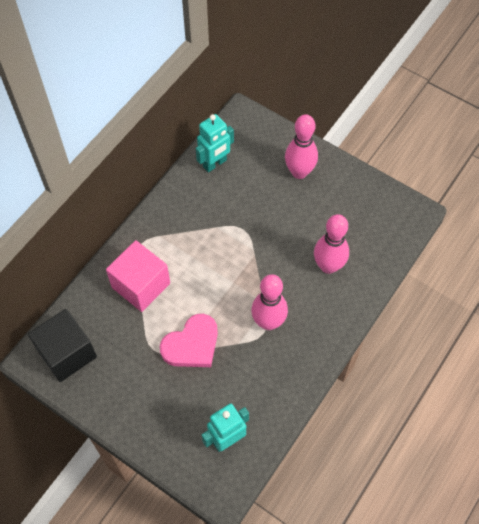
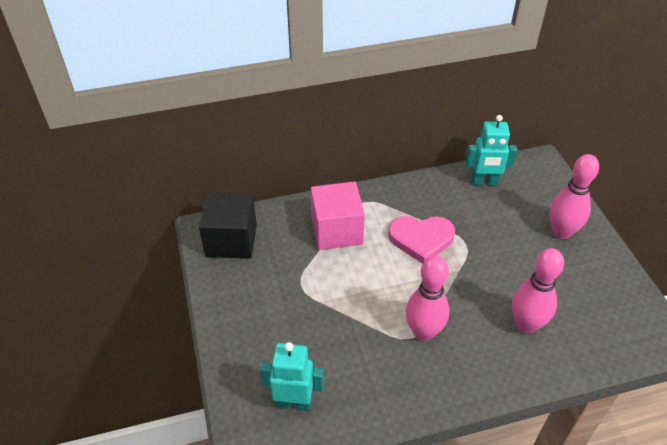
camera: 40 degrees right, 15 degrees down
(192, 344) = (336, 303): pink heart -> pink heart (421, 239)

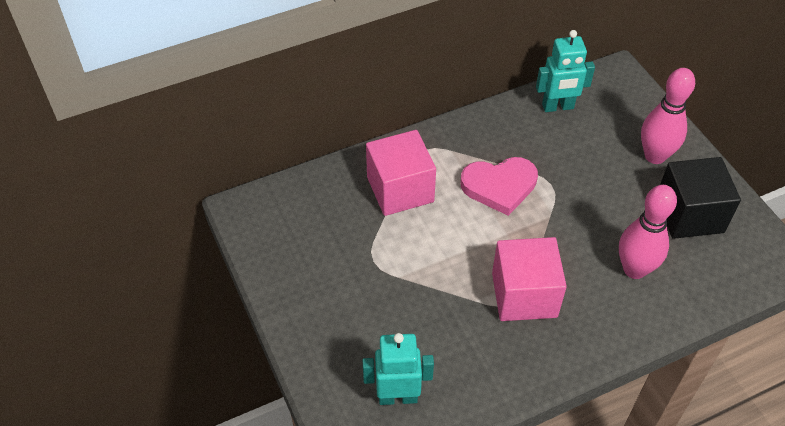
camera: 10 degrees left, 5 degrees up
(231, 240) = (278, 219): black cube -> black cube (689, 214)
(423, 332) = (524, 295): pink bowling pin -> pink cube

